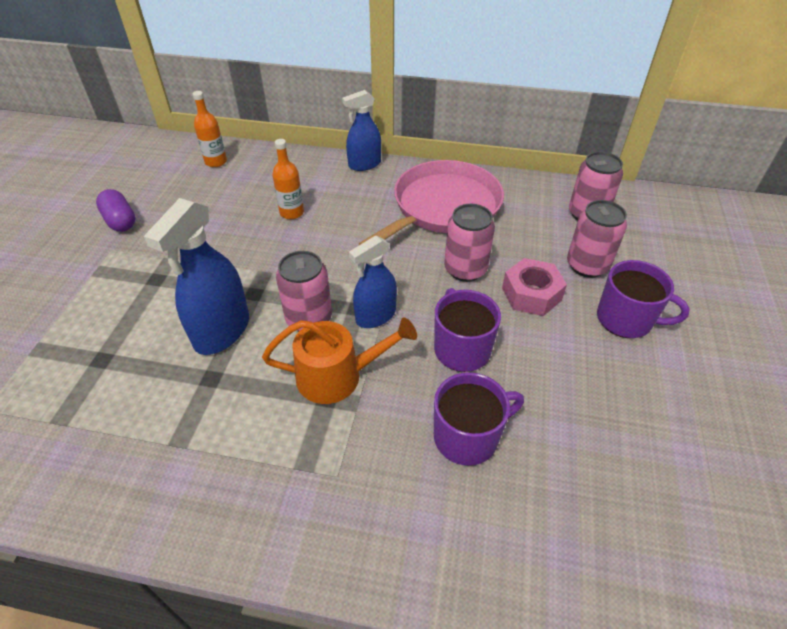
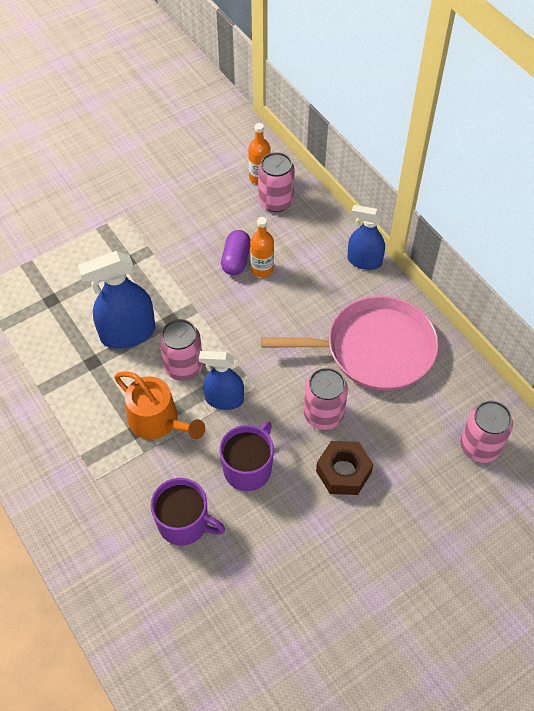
camera: 45 degrees right, 10 degrees up
(120, 221) = (149, 192): purple capsule -> purple capsule (236, 260)
(531, 294) = (343, 472): pink nut -> brown nut
(587, 265) = (415, 486): pink can -> pink can (276, 201)
(626, 319) = (382, 547): purple mug -> none

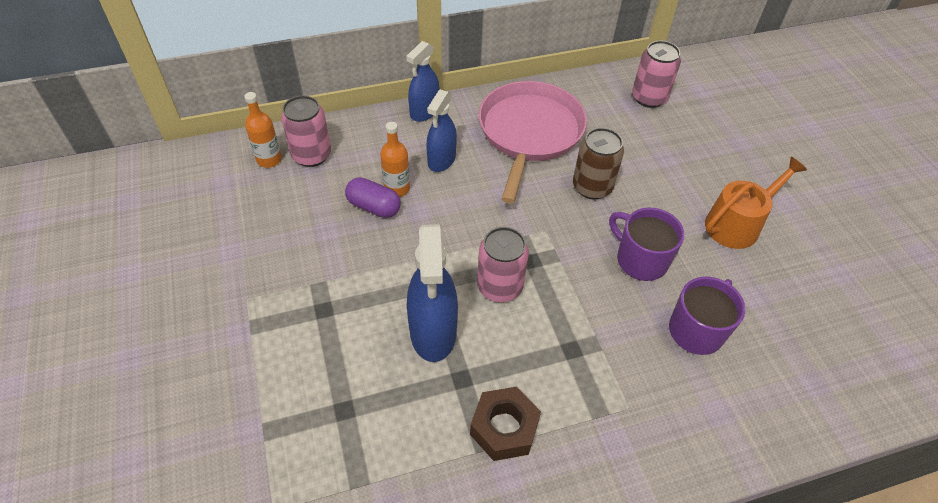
camera: 75 degrees left, 5 degrees down
(157, 421) = (564, 327): orange watering can -> orange watering can (737, 224)
(224, 399) = (553, 260): blue spray bottle -> blue spray bottle (441, 160)
(323, 414) = (592, 187): pink can -> brown can
(343, 472) = (657, 189): brown nut -> brown nut (504, 428)

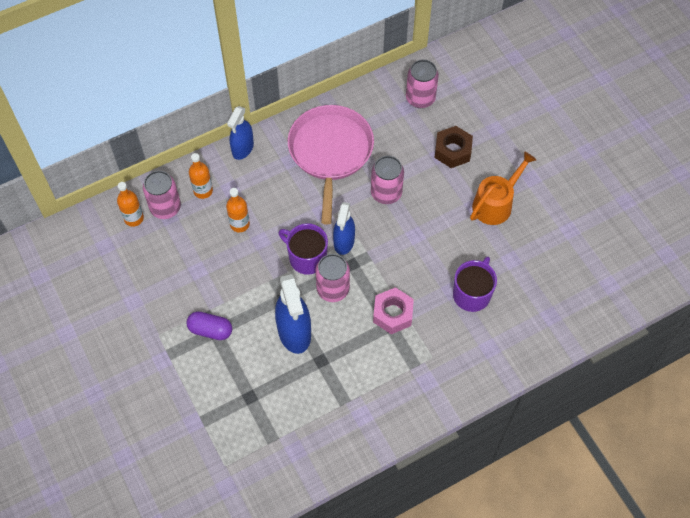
camera: 10 degrees left, 10 degrees up
(363, 146) = (203, 191): none -> orange bottle
(374, 207) = (226, 243): purple capsule -> purple capsule (210, 330)
(441, 160) = (267, 192): blue spray bottle -> blue spray bottle (344, 242)
(504, 428) = (355, 387): brown nut -> brown nut (452, 151)
(578, 335) = (392, 314): none -> pink nut
(592, 187) = (386, 193): brown can -> pink can
(640, 260) = (428, 248): purple mug -> purple mug (306, 258)

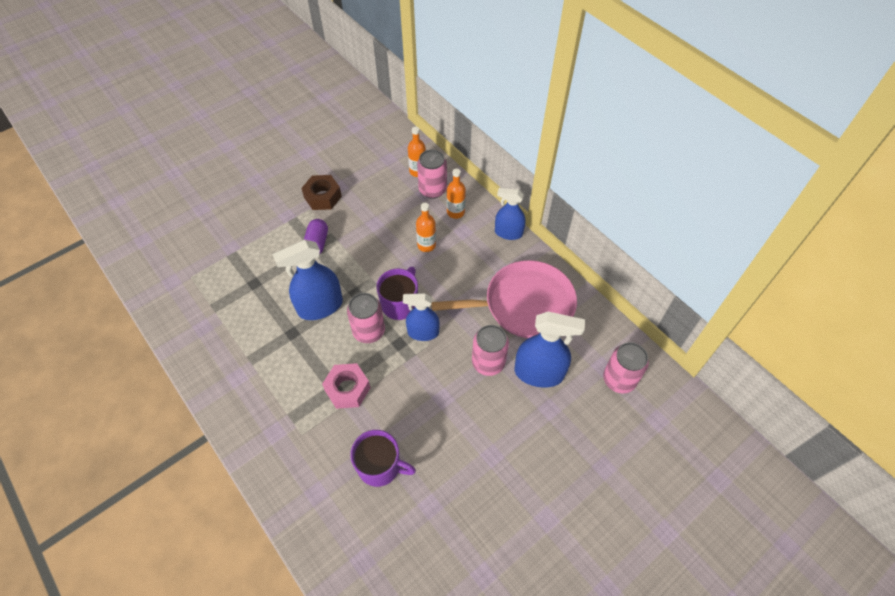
camera: 80 degrees right, 5 degrees down
(404, 156) = (539, 373): none -> blue spray bottle
(452, 151) = (559, 423): brown nut -> brown nut (323, 197)
(495, 204) = (500, 479): orange watering can -> none

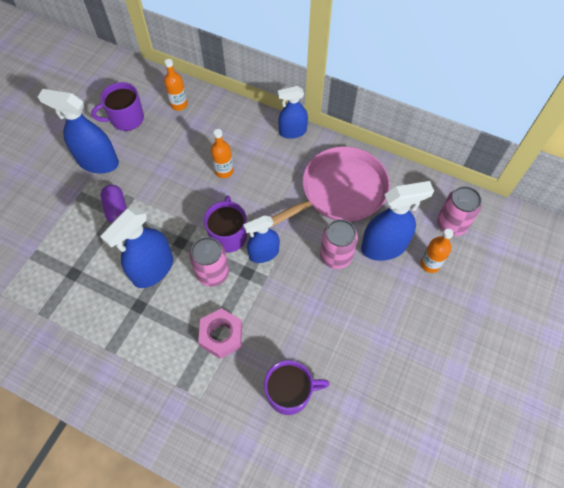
camera: 25 degrees left, 5 degrees up
(323, 197) = (98, 162): brown nut -> blue spray bottle
(365, 168) = (126, 119): none -> purple mug
(432, 190) = (202, 117): pink can -> none
(455, 212) = (235, 130): orange bottle -> orange bottle (430, 264)

